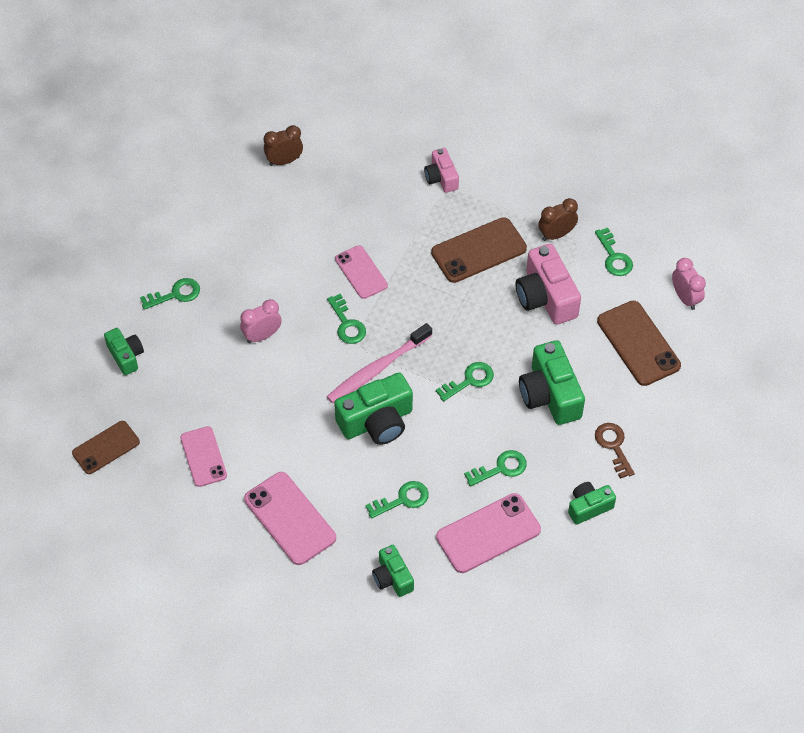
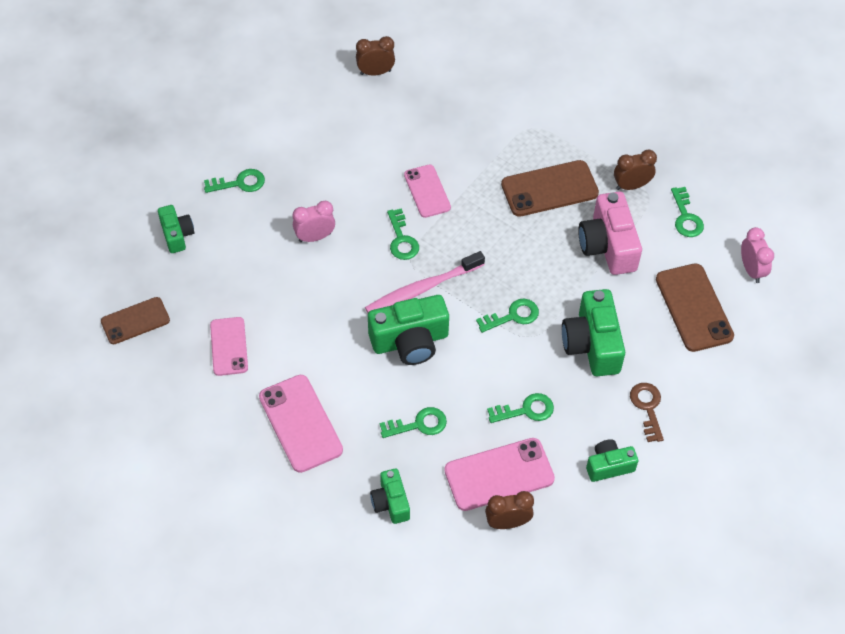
camera: 10 degrees right, 0 degrees up
(441, 178) = (527, 112): pink camera -> none
(505, 577) = (507, 523): none -> brown clock

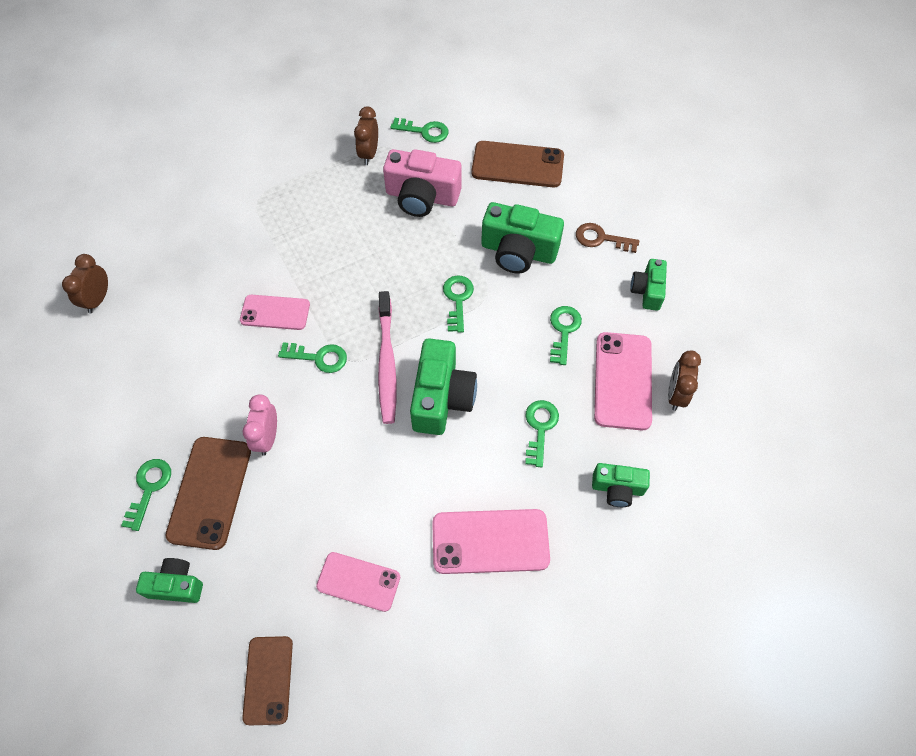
camera: 65 degrees left, 5 degrees up
(549, 189) = (335, 214): brown phone -> brown phone (210, 492)
(751, 270) = (501, 112): pink clock -> none

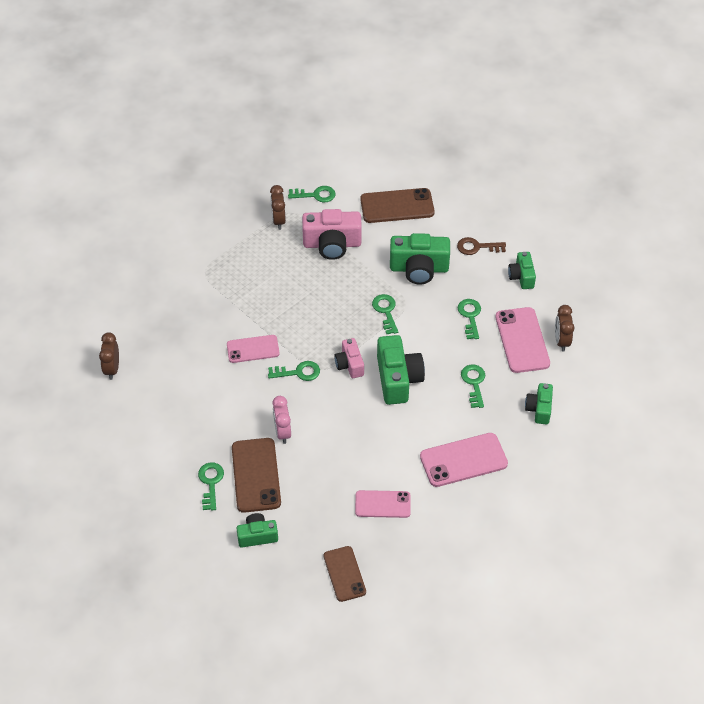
camera: 15 degrees left, 10 degrees down
(387, 362) = (349, 364): pink toothbrush -> pink camera
(617, 488) = (539, 409): green camera -> green camera turned 105 degrees clockwise

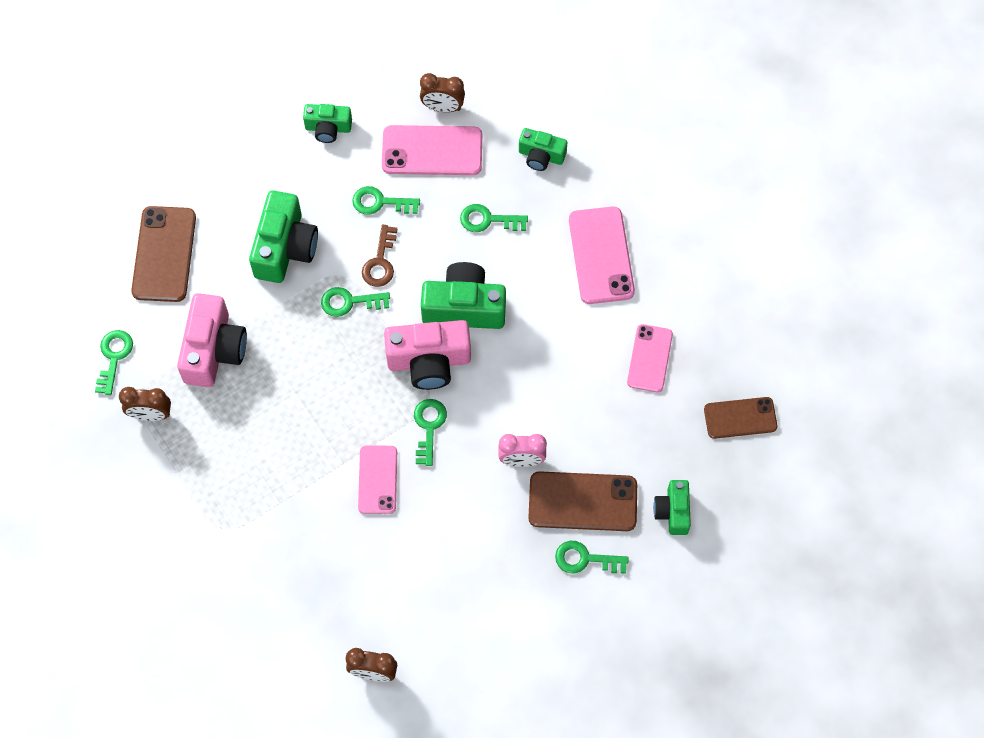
camera: 80 degrees left, 15 degrees up
(349, 364) = (429, 361): pink camera -> pink camera, size x1.71
(477, 247) = (264, 169): brown key -> brown key (380, 261)

